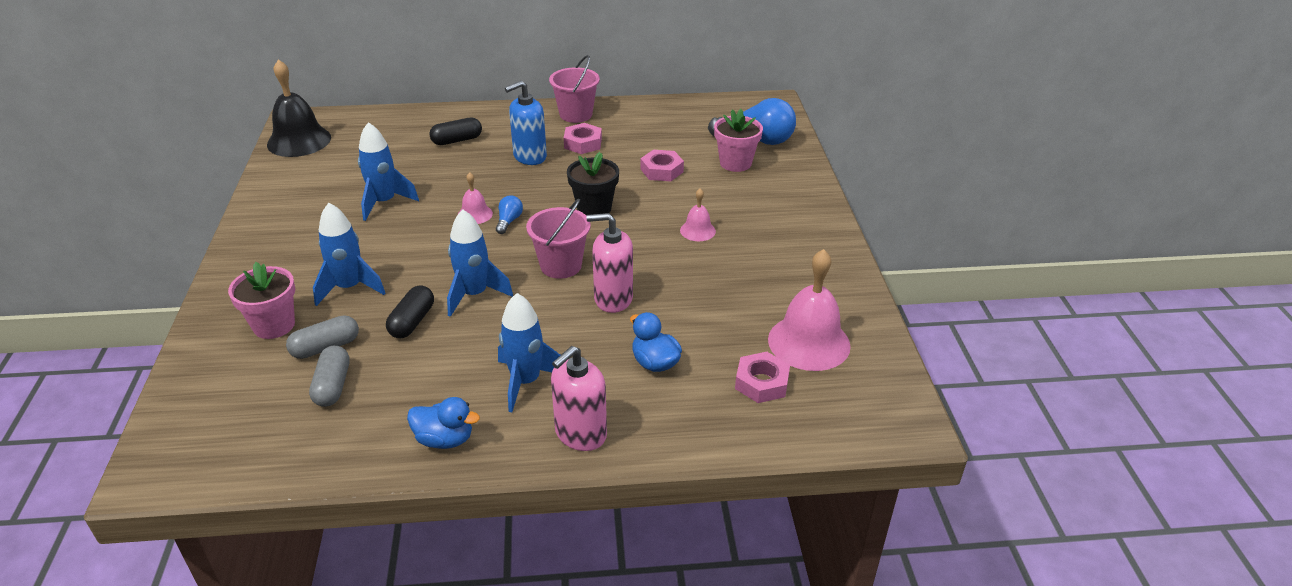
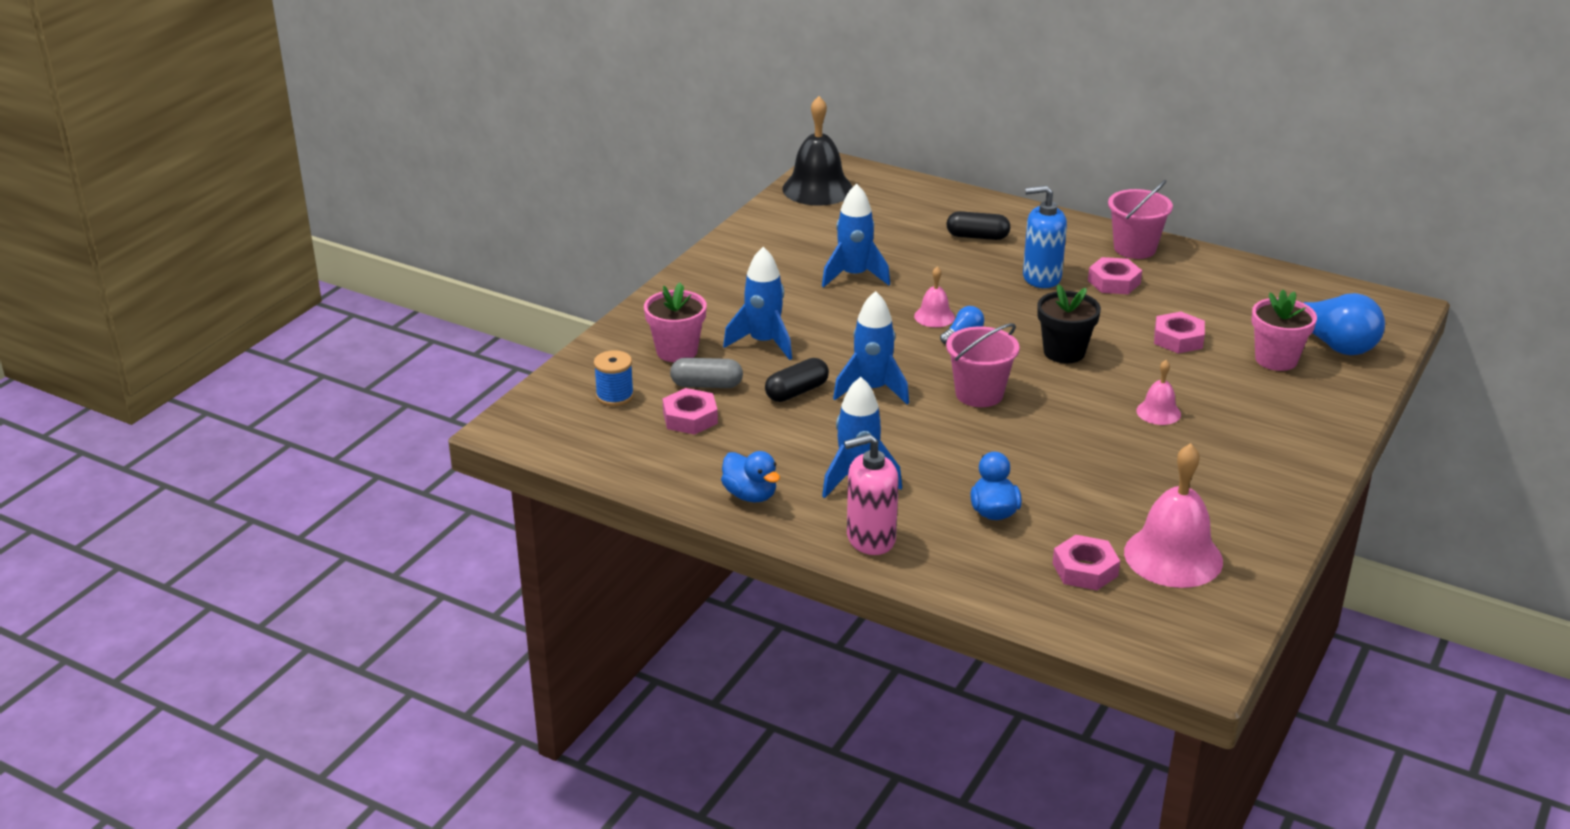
camera: 35 degrees right, 5 degrees down
(242, 394) = (615, 396): none -> blue spool
(333, 386) = (690, 418): grey capsule -> pink nut
(613, 299) = (1004, 442): pink soap dispenser -> none

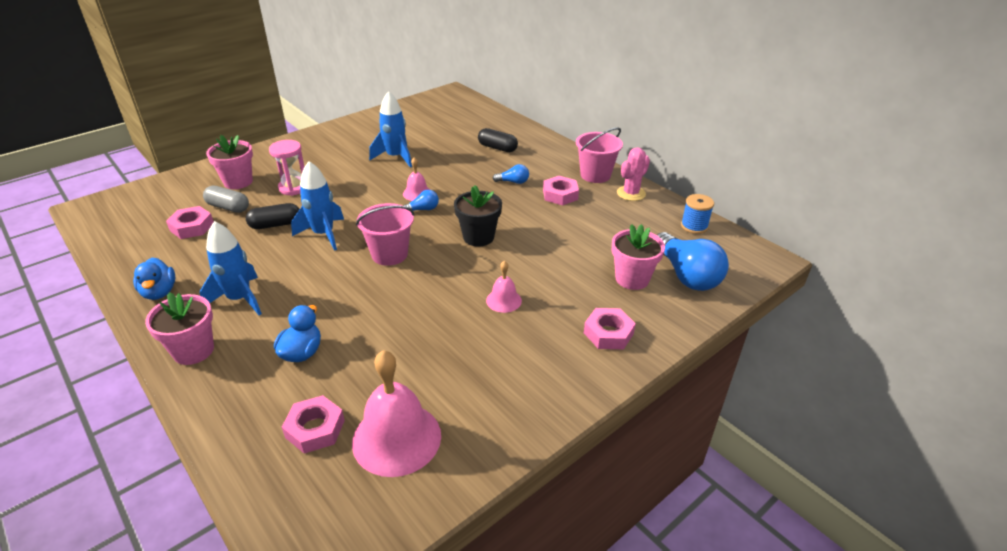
camera: 20 degrees right, 5 degrees up
(615, 396) = (168, 202): blue spool -> blue spool (694, 226)
(763, 343) = (294, 187): blue rocket -> pink hourglass
(817, 189) = (430, 103): black bell -> none
(870, 539) = (193, 350): pink soap dispenser -> pink flower pot
(1041, 277) = (513, 182): blue soap dispenser -> blue light bulb
(1178, 339) = (570, 245): pink nut -> pink nut (608, 333)
(1196, 263) = (631, 193): none -> pink cactus

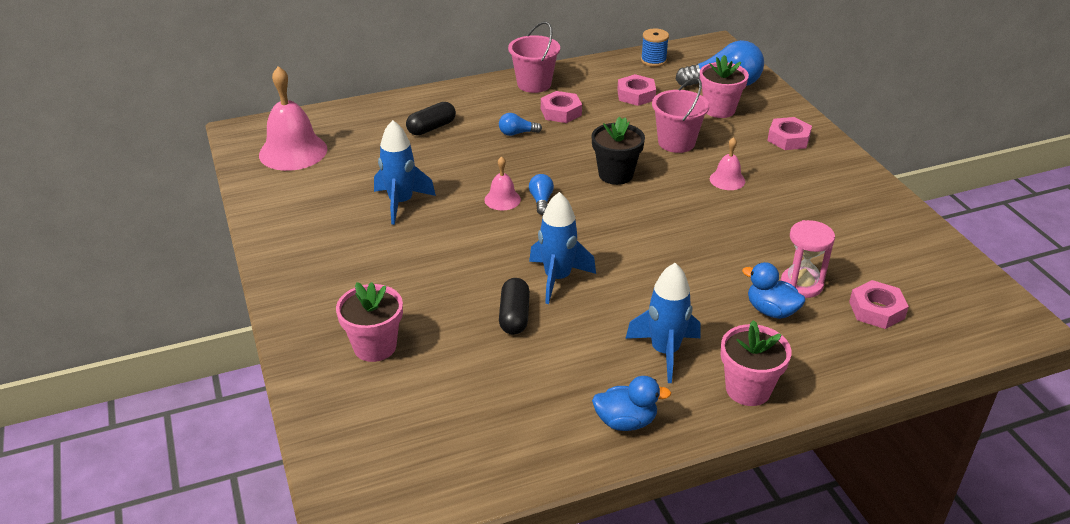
camera: 70 degrees left, 0 degrees up
(192, 227) = (479, 394): pink nut -> pink nut (636, 95)
(228, 207) = (444, 358): grey capsule -> none
(294, 187) = (426, 294): pink hourglass -> pink hourglass (801, 284)
(389, 254) = (621, 235): pink bucket -> pink bucket (676, 142)
(396, 438) = (893, 265): pink bell -> pink bell (293, 151)
(513, 182) = (517, 133): blue light bulb -> blue light bulb turned 120 degrees counterclockwise
(631, 193) = (581, 75): pink cactus -> none

